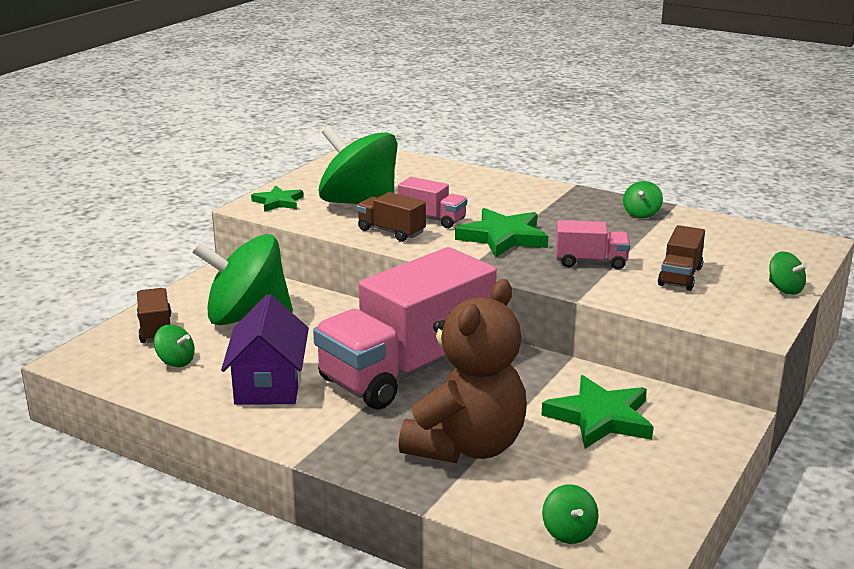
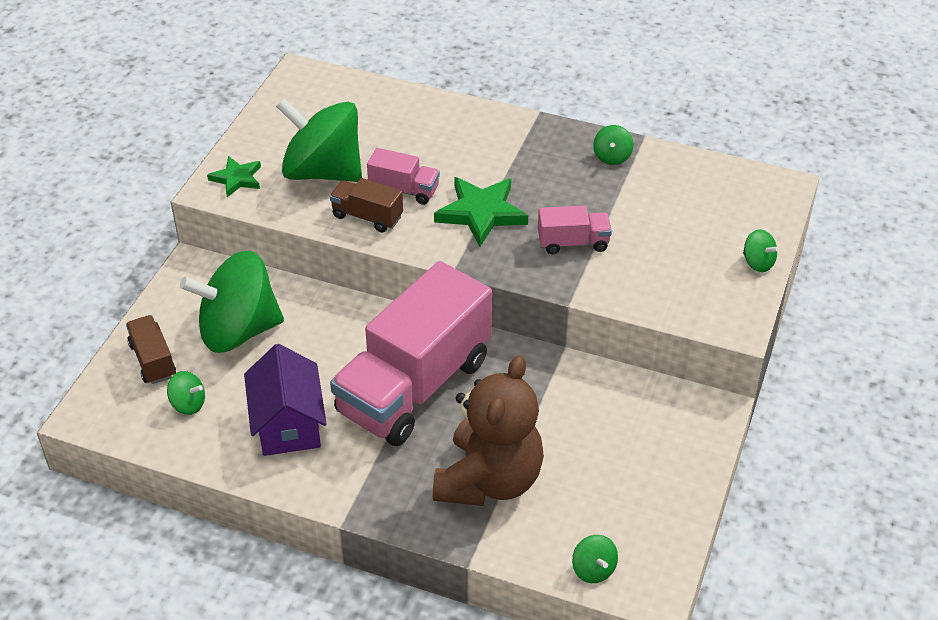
camera: 10 degrees left, 20 degrees up
(600, 417) = (601, 427): green star -> none
(680, 276) = (660, 255): brown truck -> none

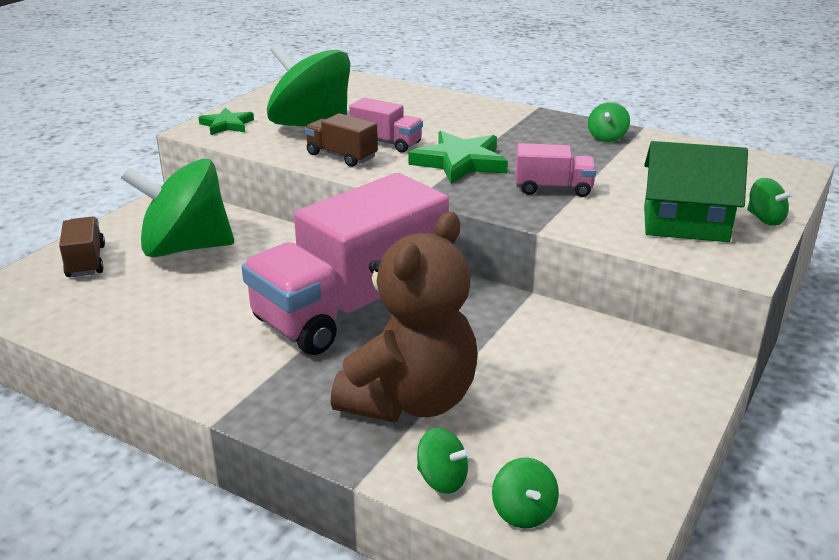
camera: 10 degrees right, 15 degrees down
(188, 404) = (100, 298): green spinning top -> green spinning top (442, 480)
(288, 424) = (198, 325): purple house -> none
(691, 278) = (685, 224): none -> green house

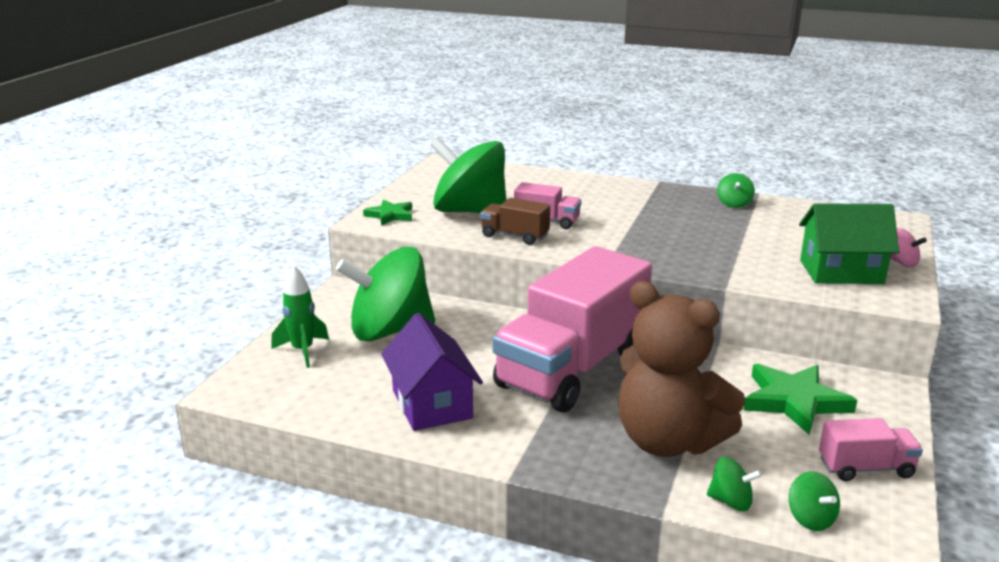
camera: 10 degrees left, 5 degrees down
(86, 261) = (303, 351): brown truck -> green rocket
(181, 331) = (432, 404): none -> purple house
(410, 400) = (668, 441): brown teddy bear -> brown teddy bear turned 105 degrees clockwise
(460, 162) = (622, 234): green star -> green star (794, 401)
(553, 189) = (716, 251): pink truck -> pink truck (865, 468)
(765, 219) = (901, 263): green spinning top -> pink spinning top

